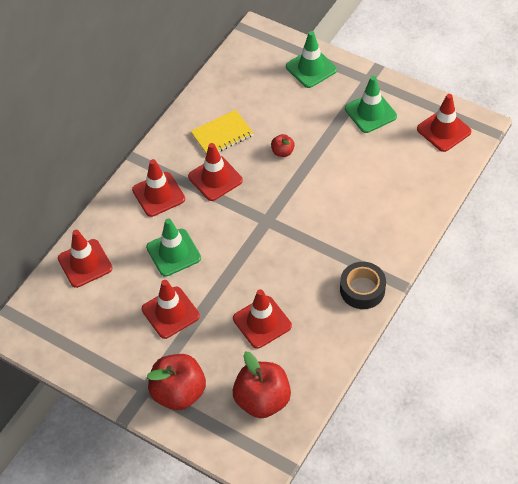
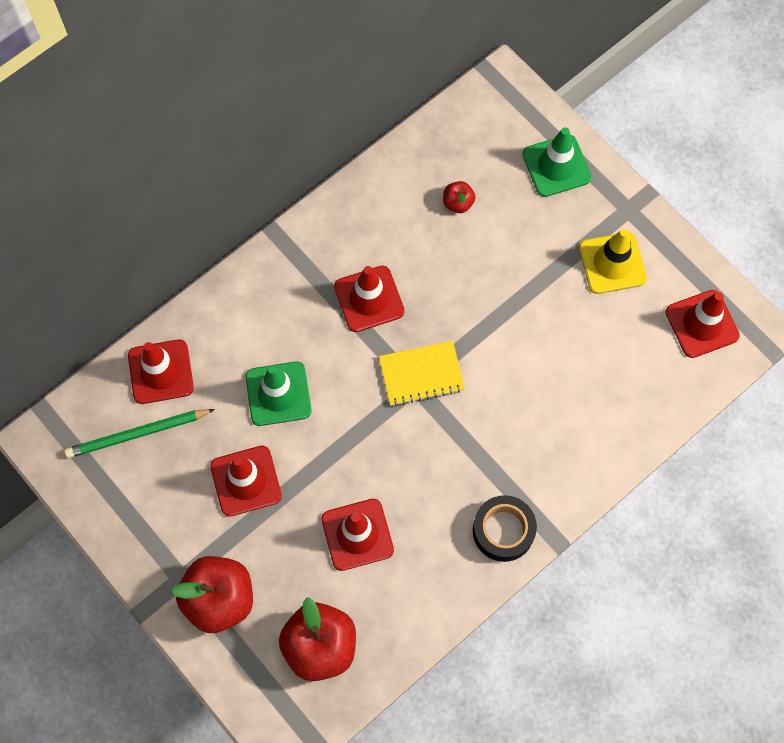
camera: 15 degrees right, 15 degrees up
(82, 306) = (137, 434): none -> green pencil
(158, 194) = (287, 299): red traffic cone -> none
(222, 134) = (401, 233): yellow notebook -> yellow notebook (421, 374)
(282, 152) = (472, 287): red apple -> red apple (458, 203)
(370, 112) = (612, 263): green traffic cone -> yellow traffic cone

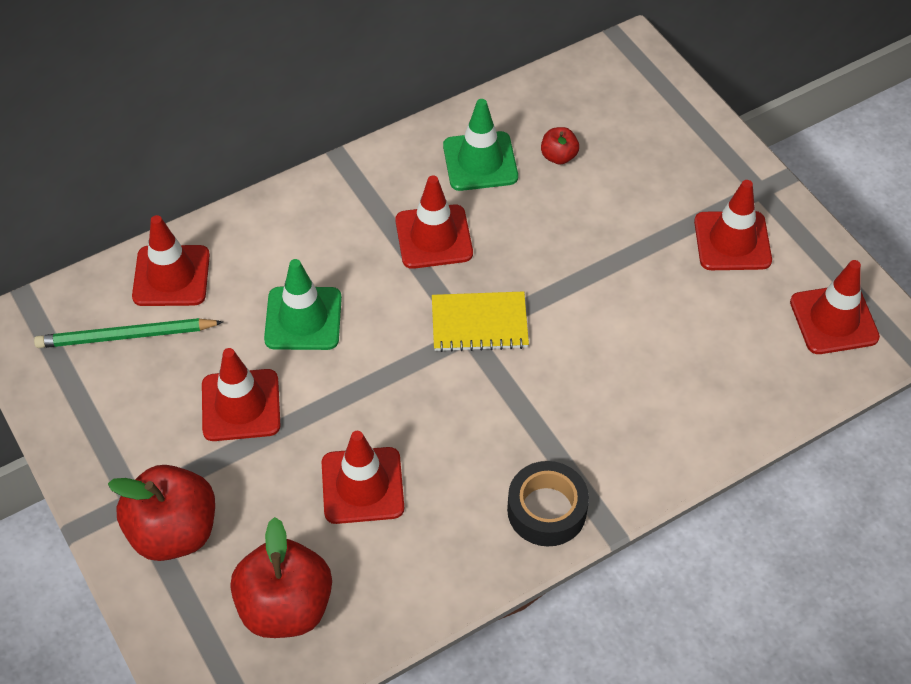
camera: 10 degrees right, 15 degrees down
(556, 166) = (681, 136): green traffic cone -> green traffic cone (480, 161)
(612, 263) = (732, 241): yellow traffic cone -> red traffic cone

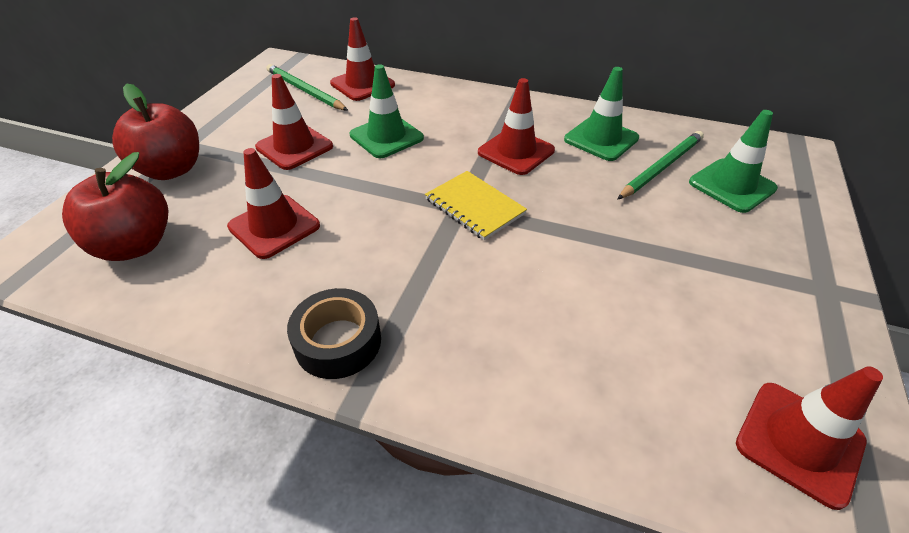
camera: 50 degrees right, 10 degrees down
(558, 156) = (661, 167): red apple -> green pencil
(624, 135) = (732, 185): none -> green traffic cone
(732, 241) = (751, 302): red traffic cone -> none

